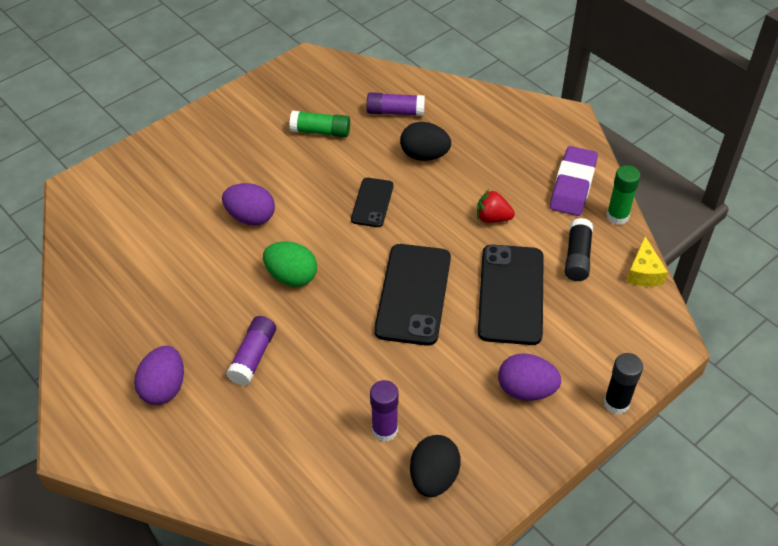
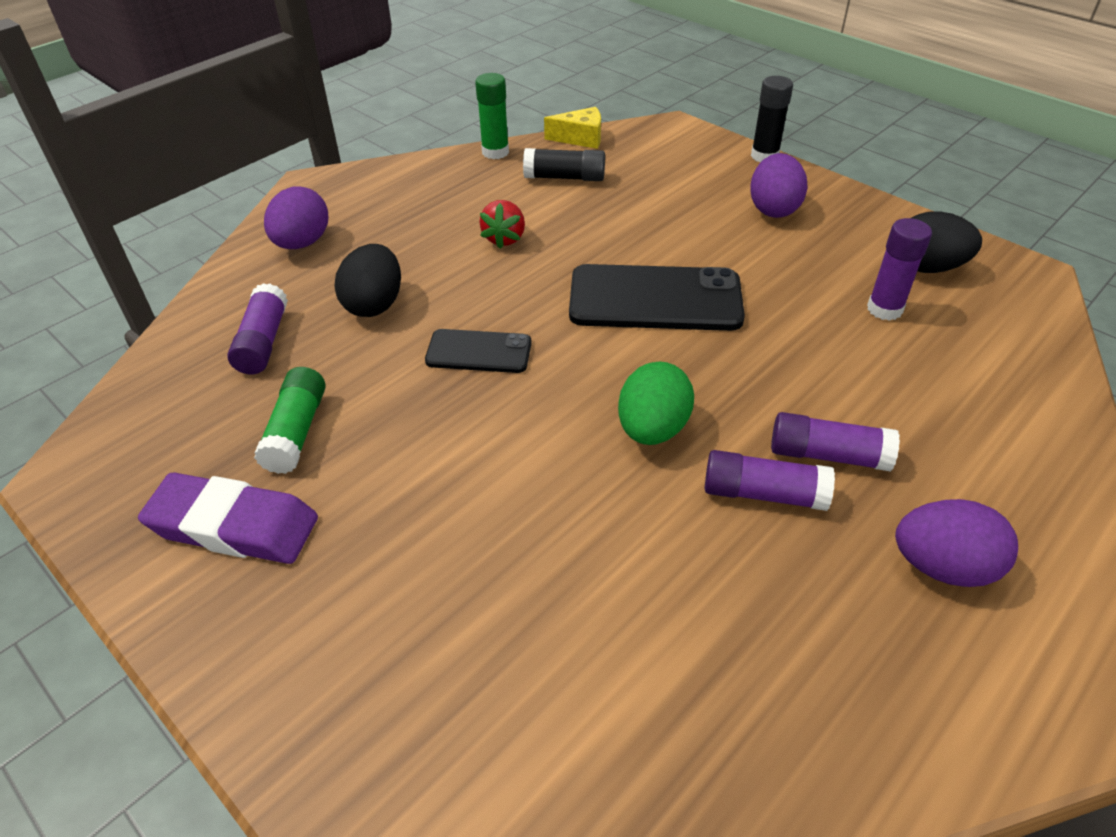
camera: 95 degrees left, 5 degrees down
(232, 319) = (763, 494): none -> purple glue stick
(251, 217) = (522, 504): purple egg -> purple egg (302, 243)
(511, 294) = (634, 221): black phone -> none
(573, 185) = (443, 180): purple eraser -> purple eraser (234, 526)

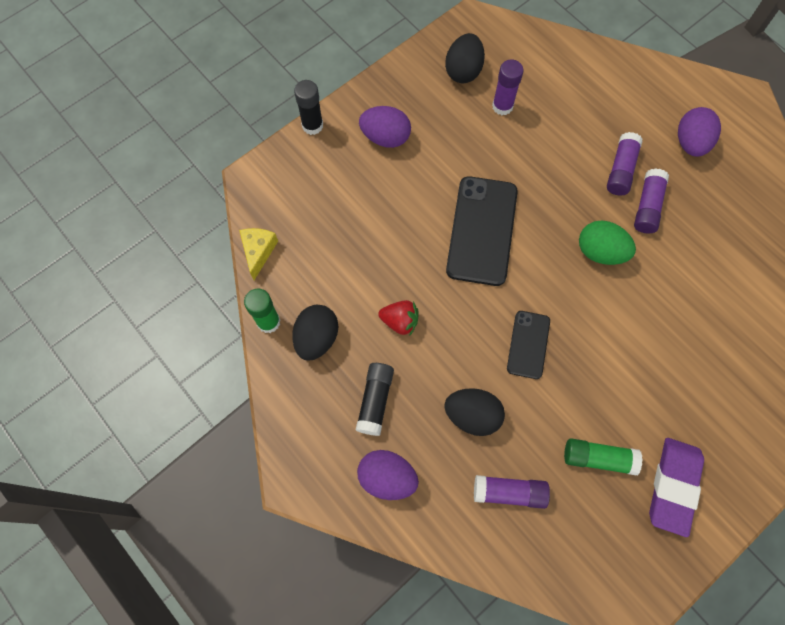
camera: 85 degrees left, 25 degrees up
(477, 183) = (317, 338): none -> black egg
(564, 177) = (319, 271): black glue stick -> black glue stick (375, 401)

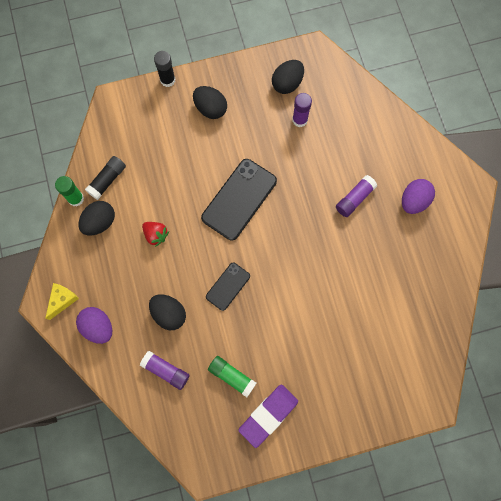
camera: 25 degrees right, 5 degrees up
(258, 252) = (92, 151): yellow cheese -> yellow cheese (62, 300)
(375, 401) = (115, 277): black glue stick -> black glue stick (107, 180)
(385, 137) = (210, 108): purple egg -> black egg
(600, 252) = (308, 248): green egg -> none
(647, 206) = (358, 231): purple glue stick -> none

